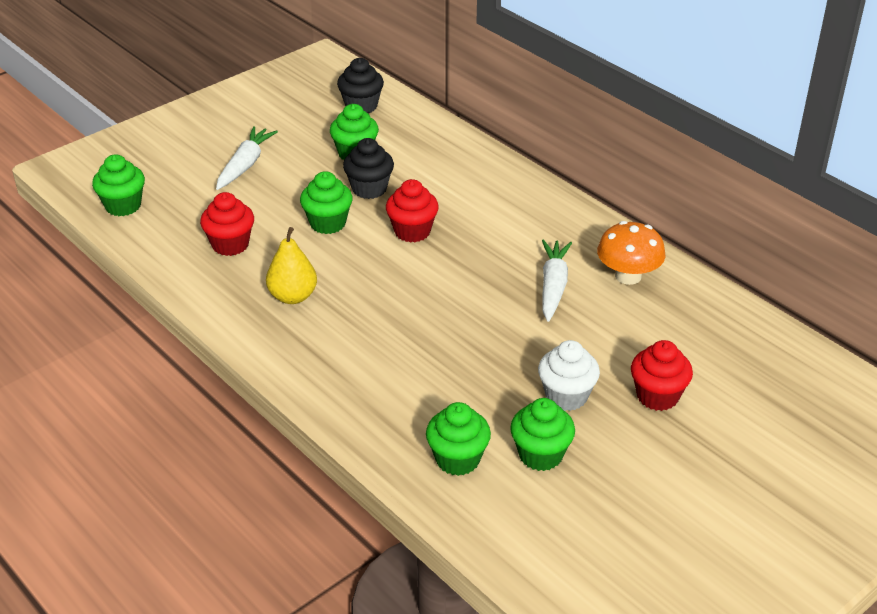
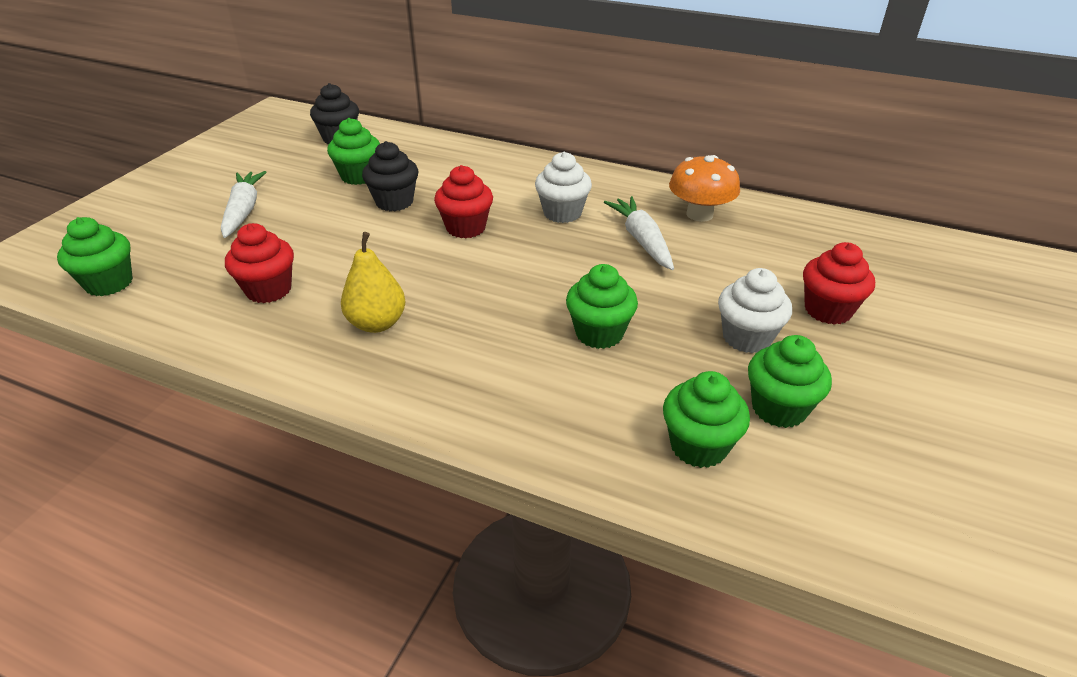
camera: 25 degrees left, 0 degrees up
(328, 223) = (370, 242): green cupcake -> green cupcake (599, 333)
(504, 240) = (562, 213): none -> white cupcake

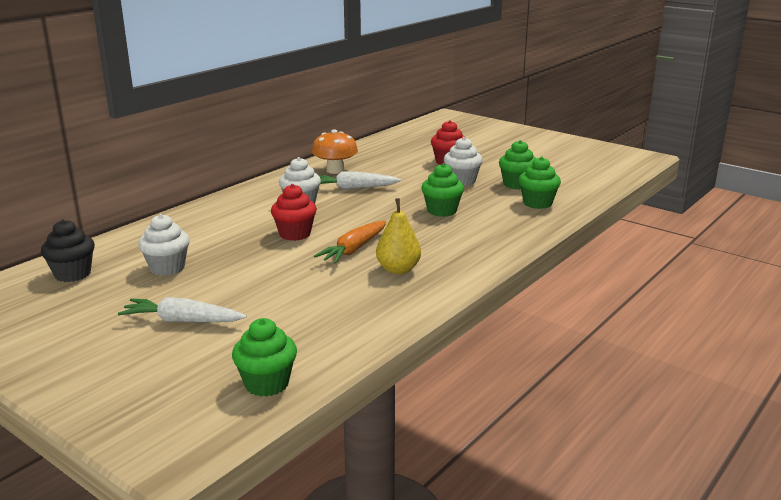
camera: 75 degrees left, 15 degrees down
(269, 290) = (330, 307): red cupcake -> none
(359, 176) = (167, 268): green cupcake -> white cupcake
(394, 202) = (230, 256): black cupcake -> none
(432, 278) = (354, 249): none -> orange carrot

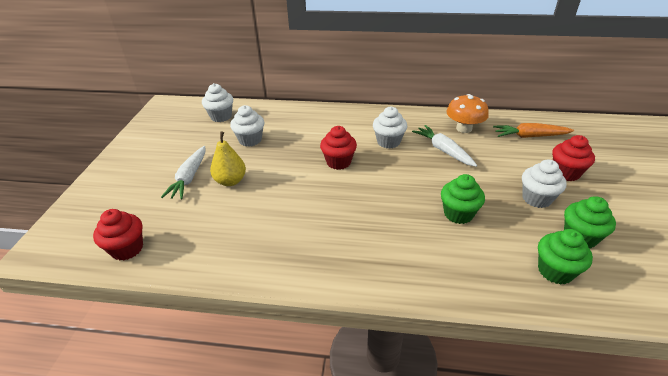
camera: 60 degrees right, 15 degrees up
(72, 274) = (221, 116): black cupcake -> white cupcake
(182, 321) = (189, 178): white carrot -> white carrot turned 150 degrees counterclockwise
(267, 384) = (127, 249): green cupcake -> red cupcake
(354, 249) = (339, 199): orange carrot -> orange carrot (529, 136)
(398, 270) = (326, 237): yellow pear -> yellow pear (230, 181)

